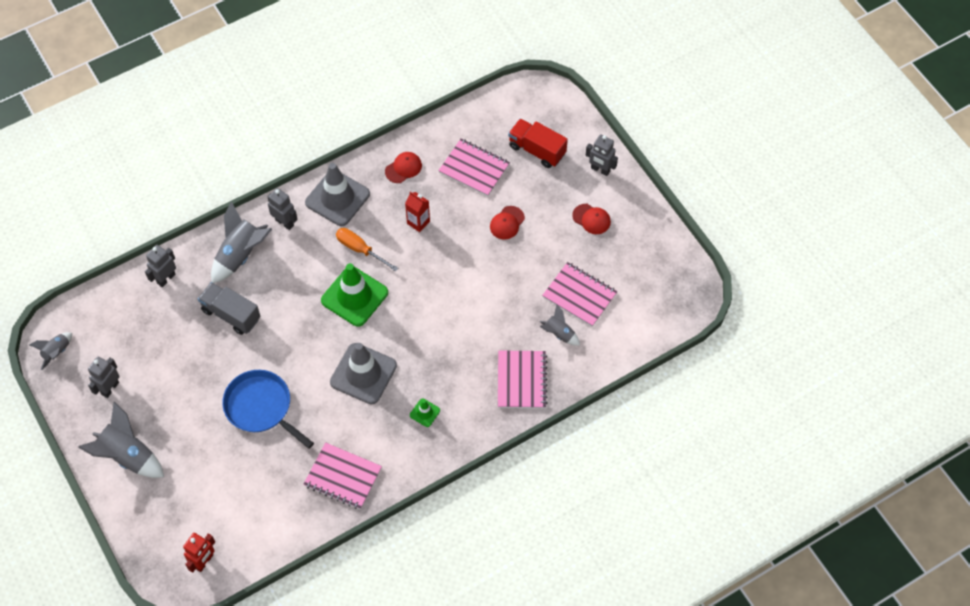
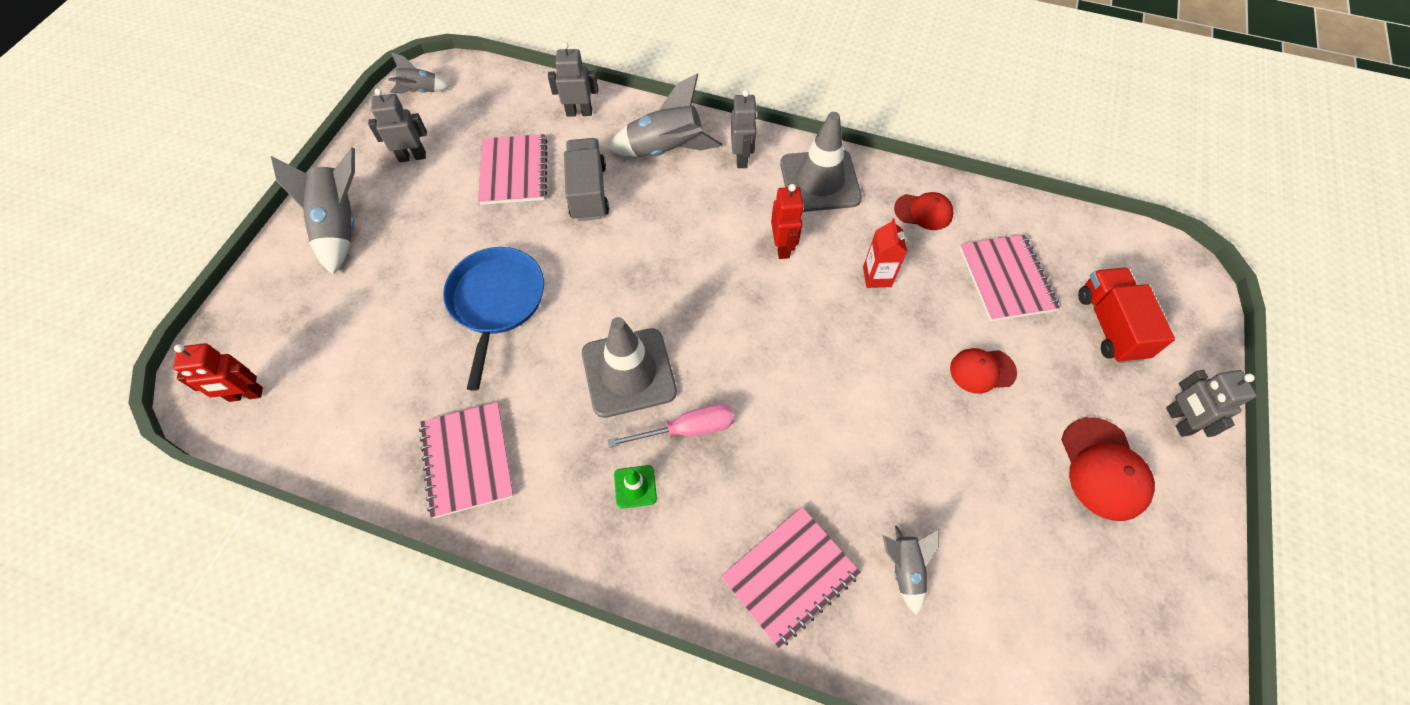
camera: 50 degrees right, 0 degrees up
(354, 296) = (719, 286): green traffic cone -> none
(360, 249) = (782, 247): orange screwdriver -> red robot
(417, 370) = (687, 429): none -> pink screwdriver
(579, 295) = (986, 548): pink notebook -> pink notebook (514, 171)
(591, 219) = (1104, 469): red cap -> red cap, size x1.51

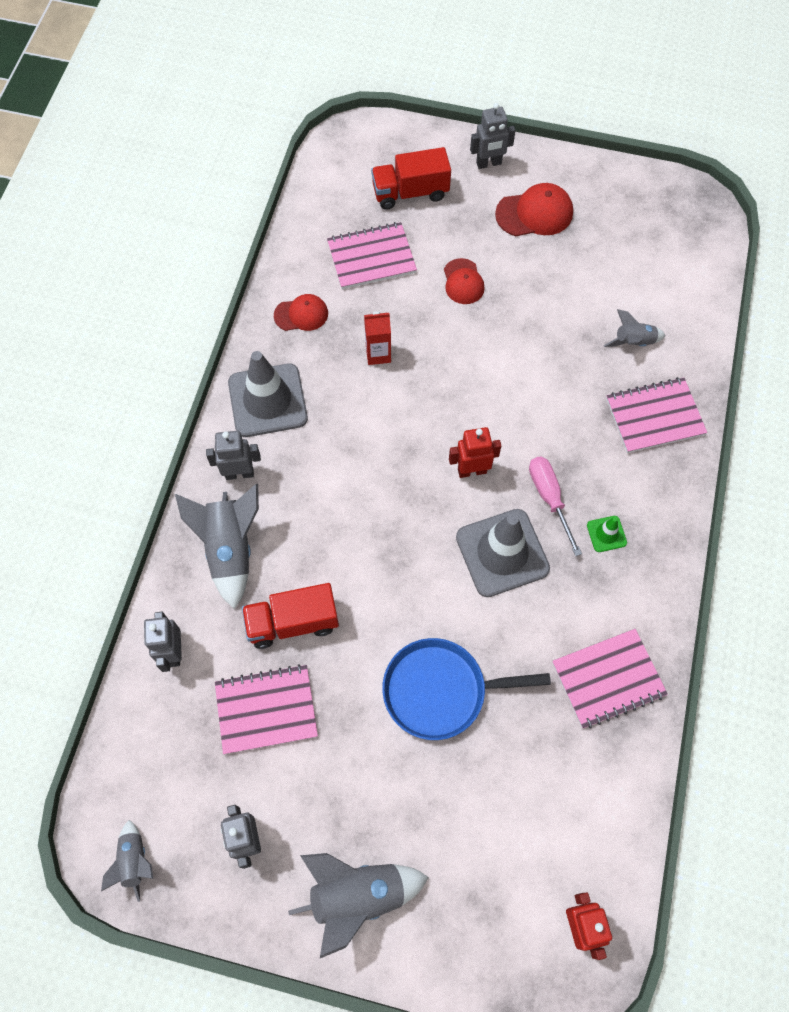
camera: 95 degrees left, 5 degrees up
(588, 192) = (293, 622): grey truck -> red truck
(782, 247) = (351, 431): red robot -> red robot (472, 470)
(790, 576) = (654, 416): pink notebook -> pink notebook turned 60 degrees counterclockwise
(923, 212) = (301, 314): red cap -> red cap turned 75 degrees clockwise

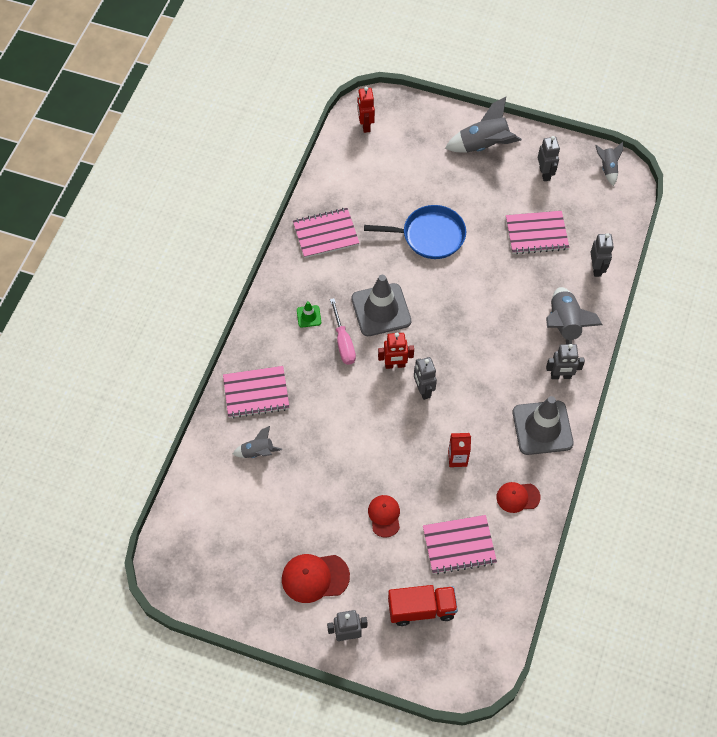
camera: 175 degrees left, 5 degrees down
(293, 622) = (521, 279): red truck -> none
(429, 438) = (423, 390): none -> grey robot

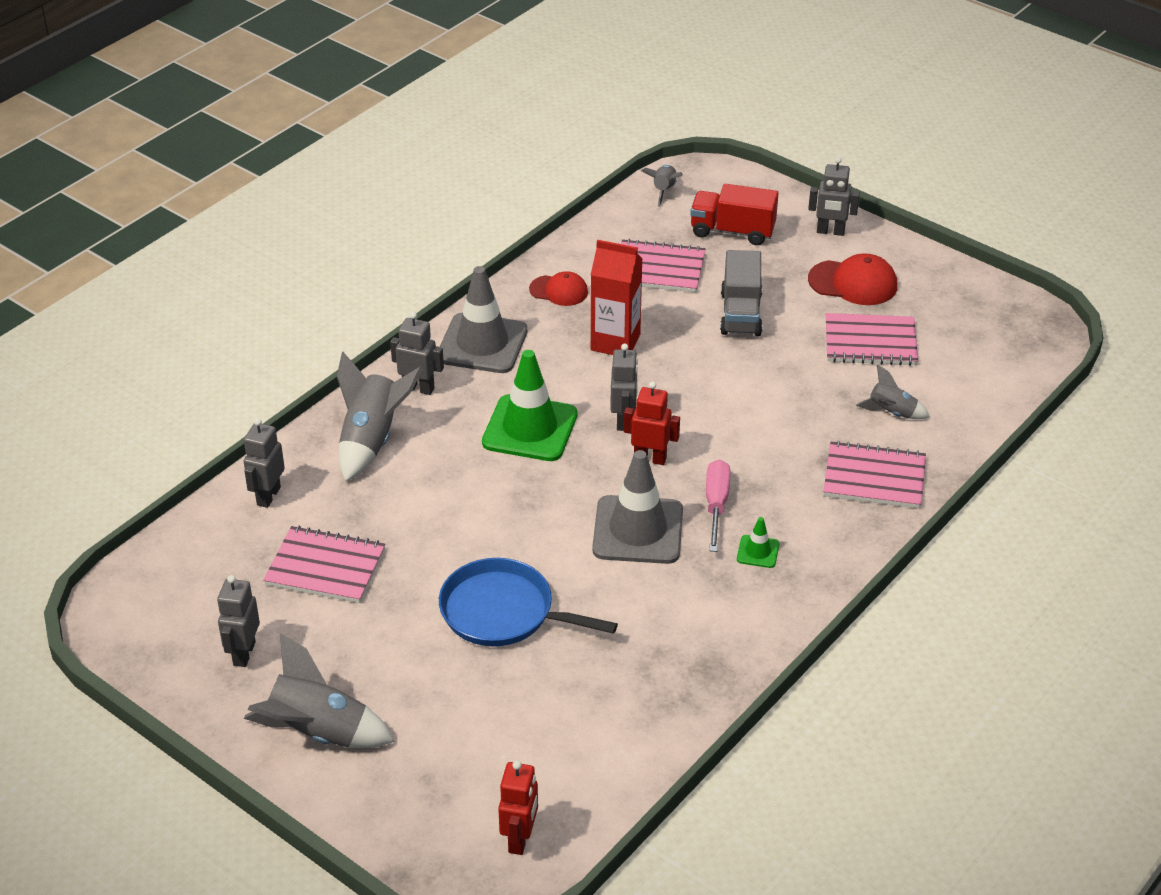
camera: 160 degrees left, 20 degrees down
(326, 234) = (681, 663): pink notebook -> pink notebook (870, 342)
(384, 516) = (740, 314): red cap -> grey truck
(457, 458) = (615, 342): red carton -> red carton, size x1.58
(476, 365) = (530, 428): none -> green traffic cone
(607, 168) = (131, 631): grey rocket -> grey rocket (664, 191)

